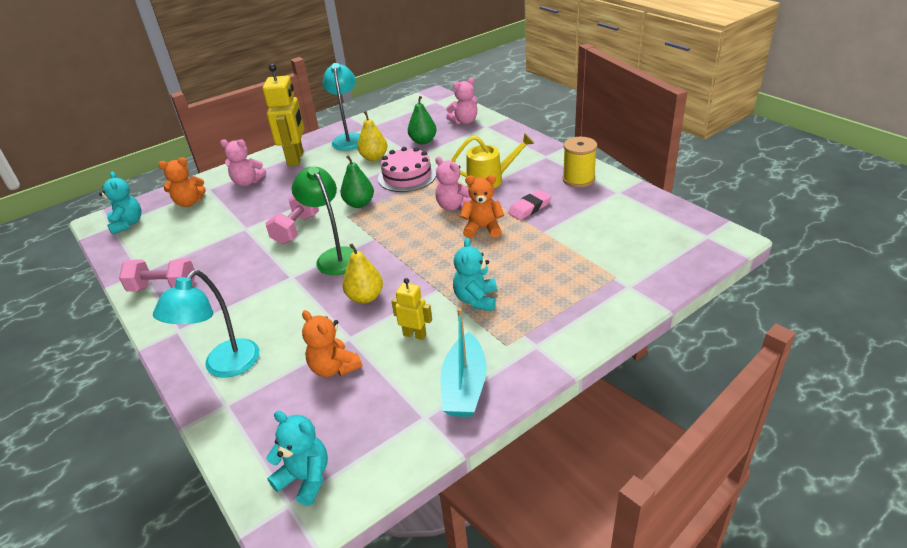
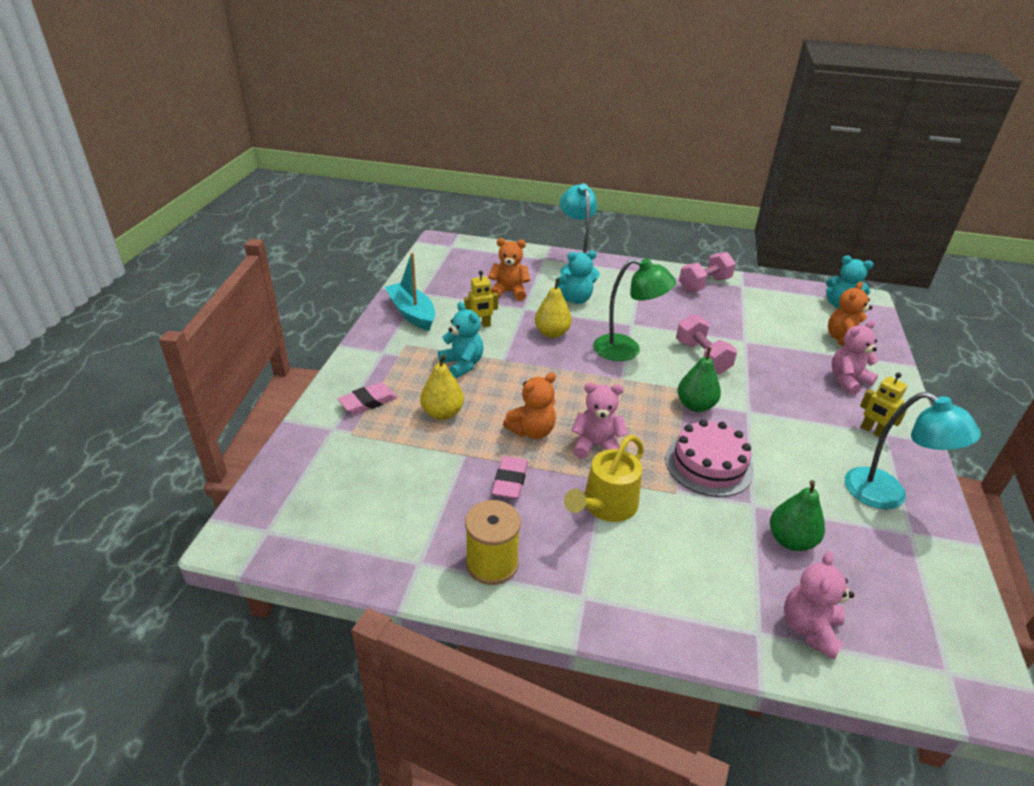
camera: 135 degrees right, 0 degrees up
(296, 159) = (872, 431): yellow robot -> yellow robot, size x0.51
(305, 479) = (455, 254): turquoise teddy bear -> turquoise teddy bear (575, 299)
(374, 157) = (795, 476): yellow pear -> yellow pear (442, 413)
(586, 297) = (368, 402): none -> pink eraser

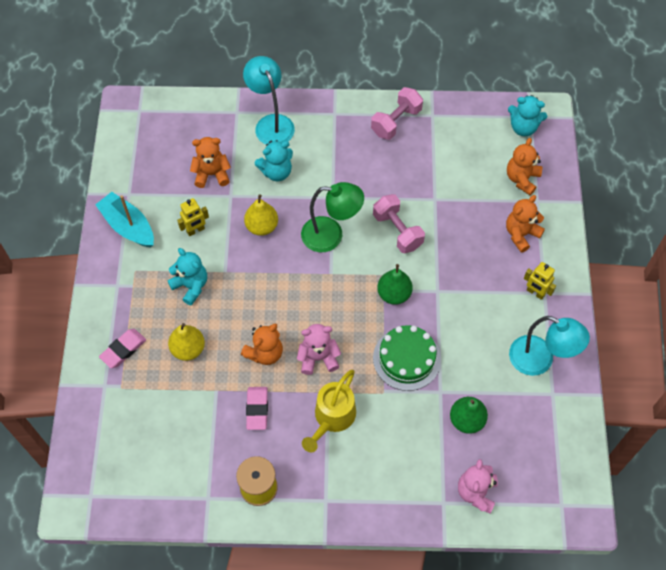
camera: 10 degrees left, 25 degrees up
(708, 464) = (406, 358): pink cake -> green cake
(847, 380) = (521, 234): pink teddy bear -> orange teddy bear

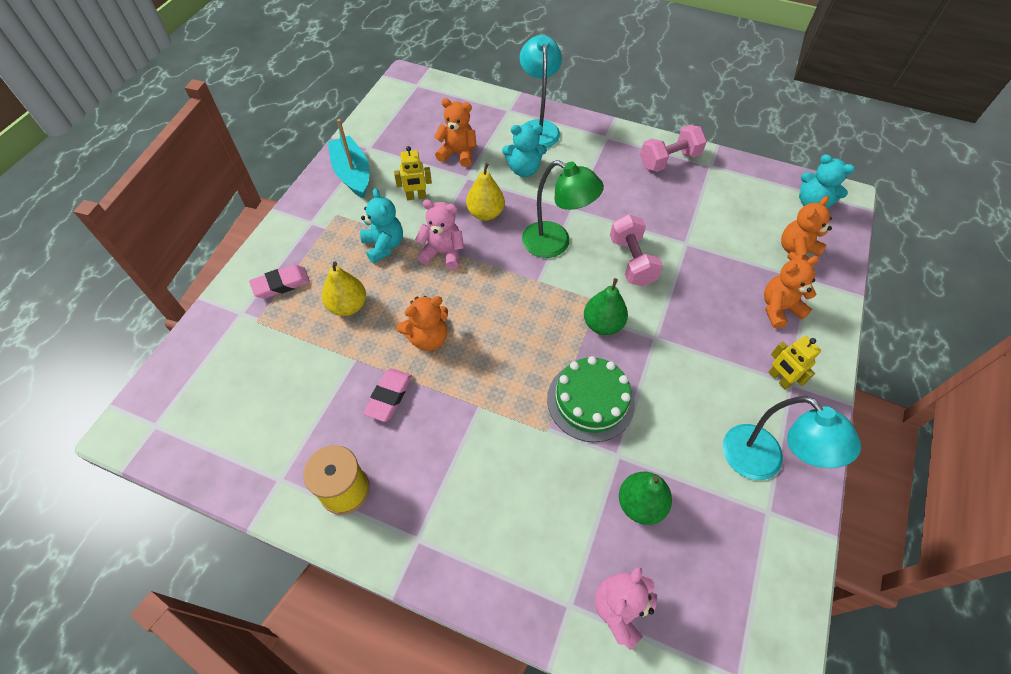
camera: 20 degrees right, 5 degrees down
(318, 358) = (485, 364): pink teddy bear -> pink teddy bear (443, 253)
(332, 418) = (471, 438): yellow watering can -> none

